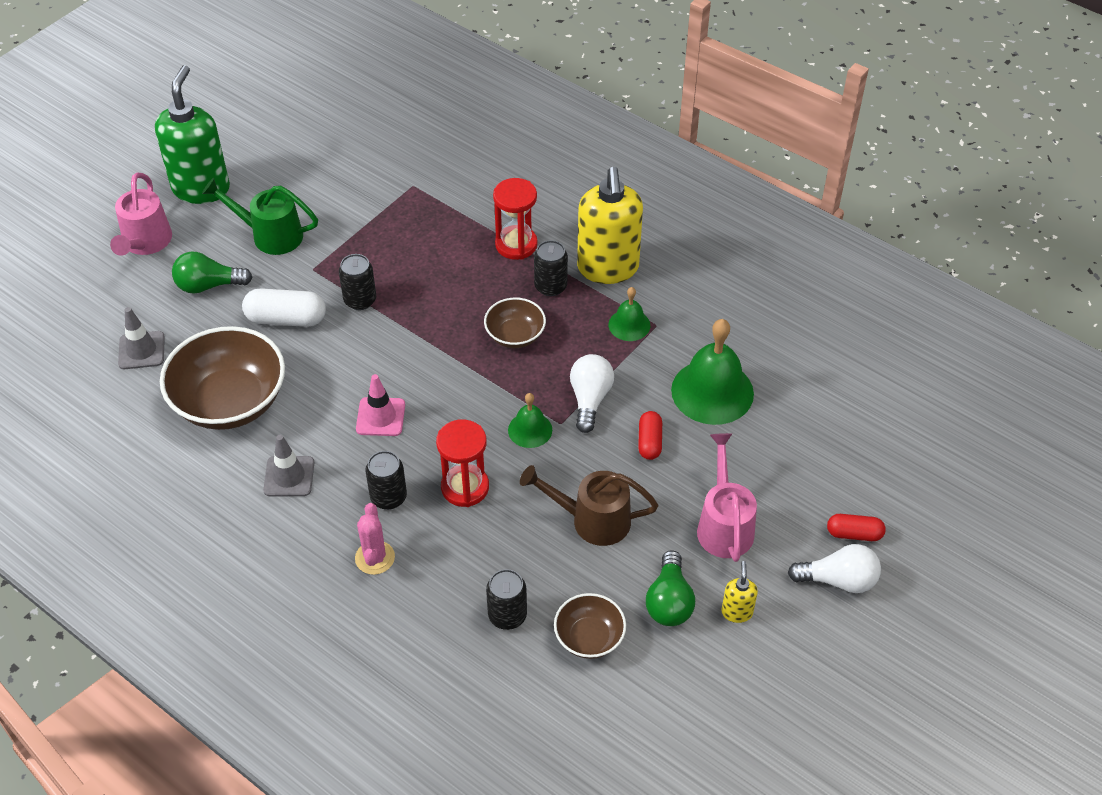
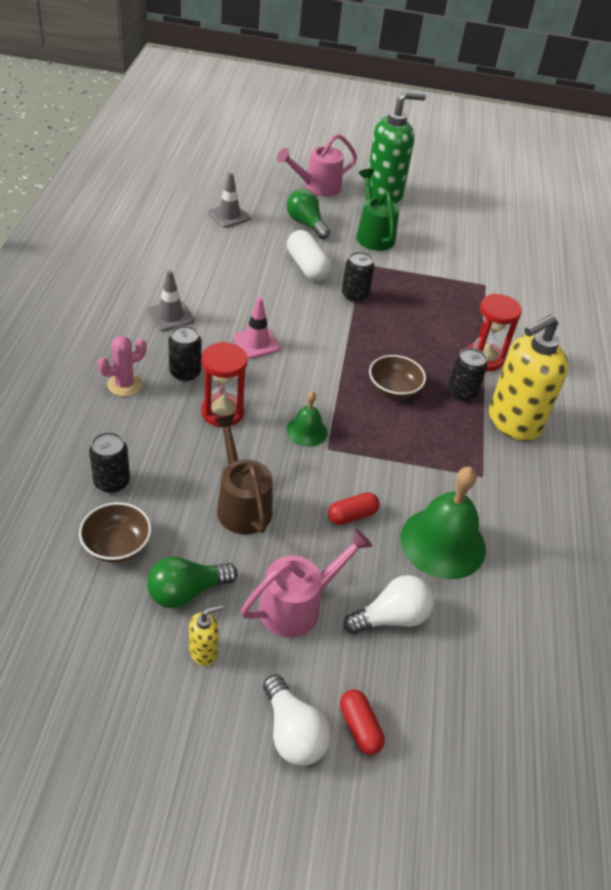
camera: 55 degrees right, 5 degrees down
(230, 402) = (216, 267): brown bowl -> none
(590, 399) = (366, 458): white light bulb -> white light bulb (391, 617)
(629, 325) = (466, 457): green bell -> none

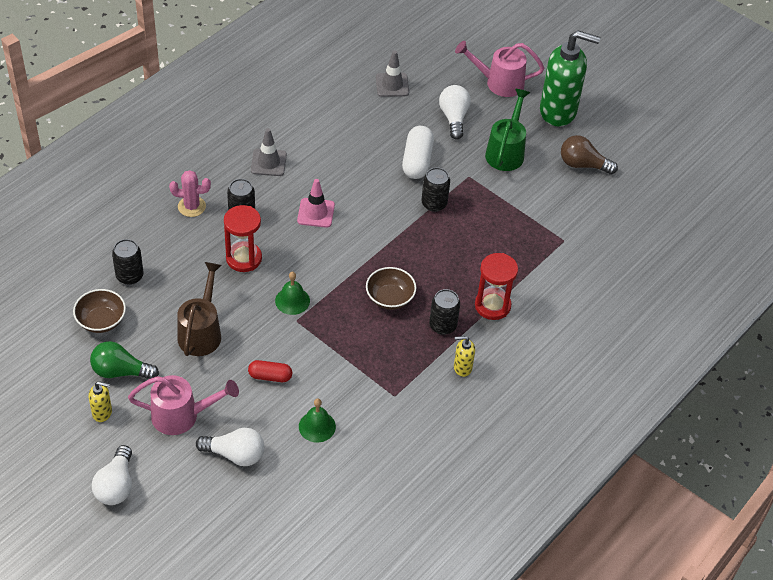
camera: 35 degrees right, 5 degrees up
(306, 224) = (454, 118): green light bulb -> white light bulb
(360, 727) = (157, 505): red capsule -> none
(441, 224) = (583, 165): none -> brown light bulb
(443, 543) = (317, 426): green bell -> green bell, size x0.53
(513, 422) = (462, 368): yellow soap dispenser -> yellow soap dispenser, size x0.43

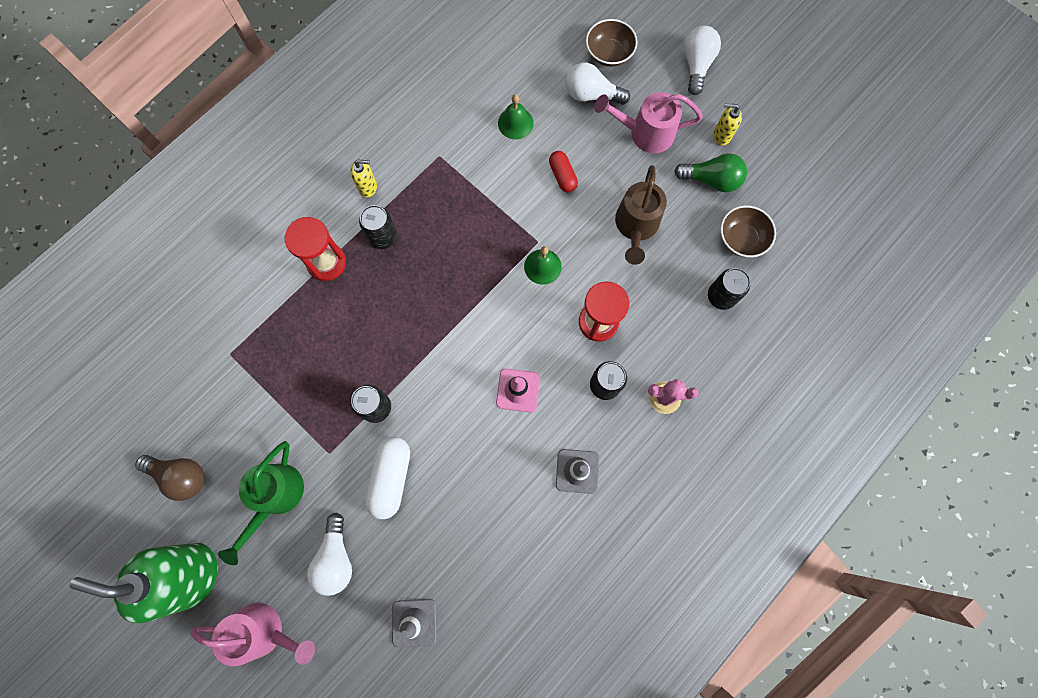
camera: 175 degrees left, 25 degrees up
(270, 376) = (562, 176): red capsule -> red capsule turned 60 degrees clockwise
(390, 298) = (437, 271): brown bowl -> brown bowl (609, 53)

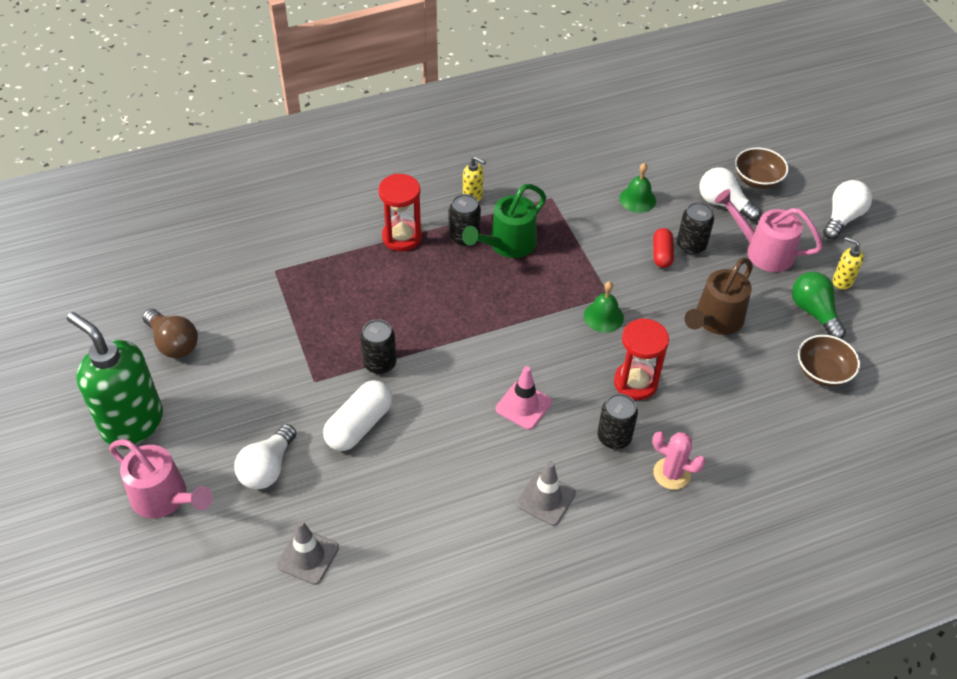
camera: 25 degrees right, 25 degrees down
(275, 497) = (244, 395): green watering can -> green watering can (507, 245)
(711, 180) = (814, 312): green light bulb -> green light bulb turned 150 degrees counterclockwise
(721, 296) = (777, 412): black can -> black can (691, 245)

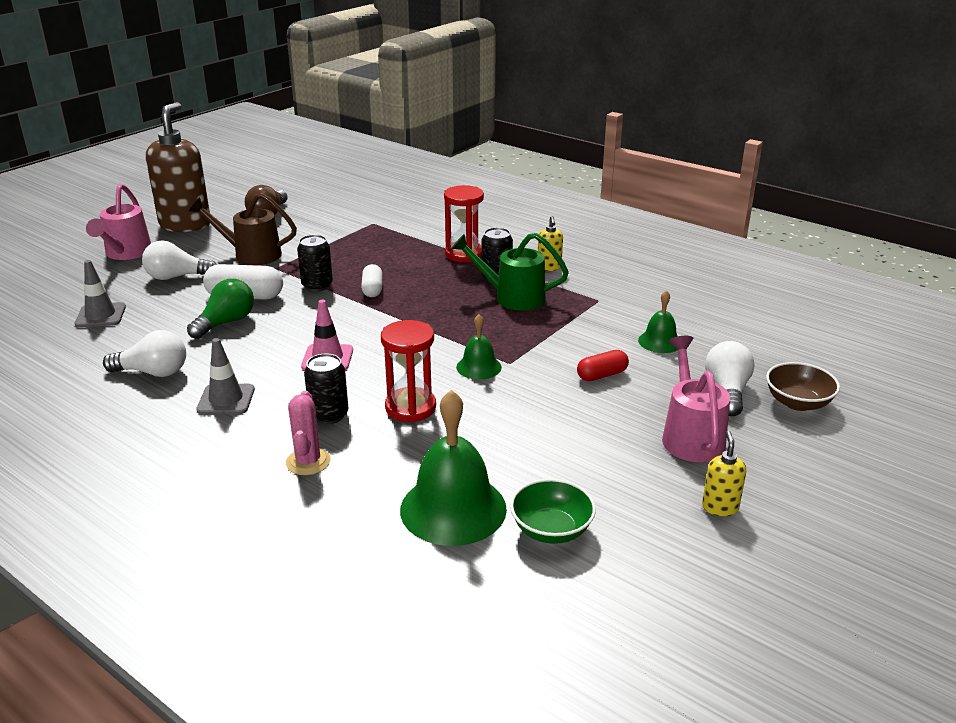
camera: 60 degrees right, 20 degrees down
(132, 423) = (185, 224): green soap dispenser -> brown soap dispenser
(420, 327) = (372, 289): none -> white capsule
(691, 245) = (637, 388): black can -> none
(715, 321) = (546, 432): brown watering can -> brown watering can (250, 254)
(774, 412) = (453, 508): none -> green bell
(814, 312) = (640, 498): green light bulb -> green light bulb (226, 322)
(822, 372) = (551, 530): brown bowl -> green bowl
(842, 218) = (828, 480): white light bulb -> white light bulb (153, 372)

